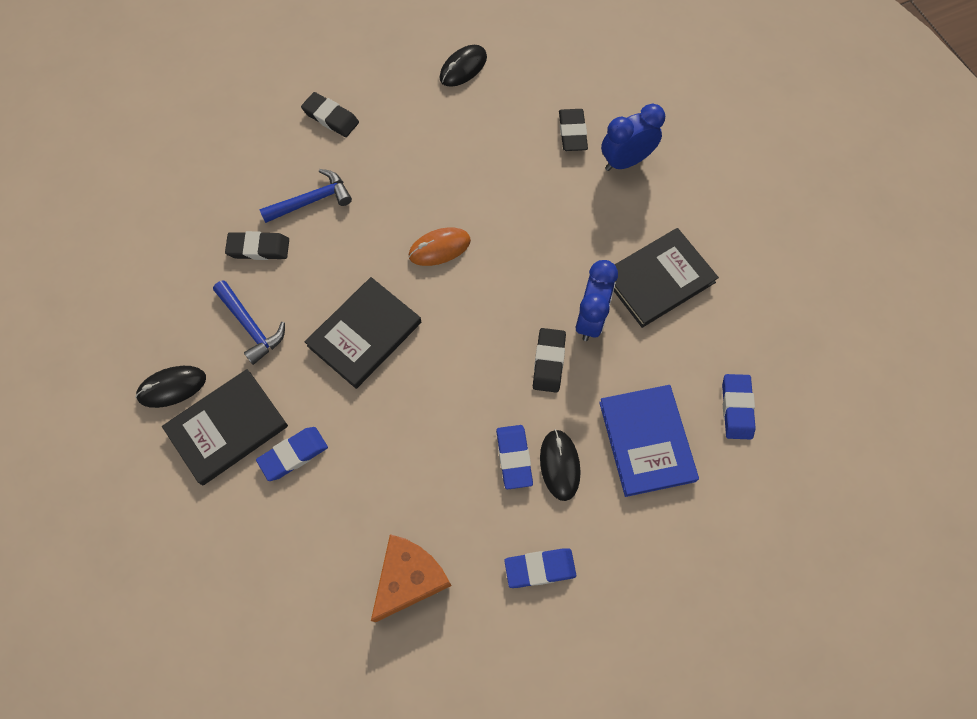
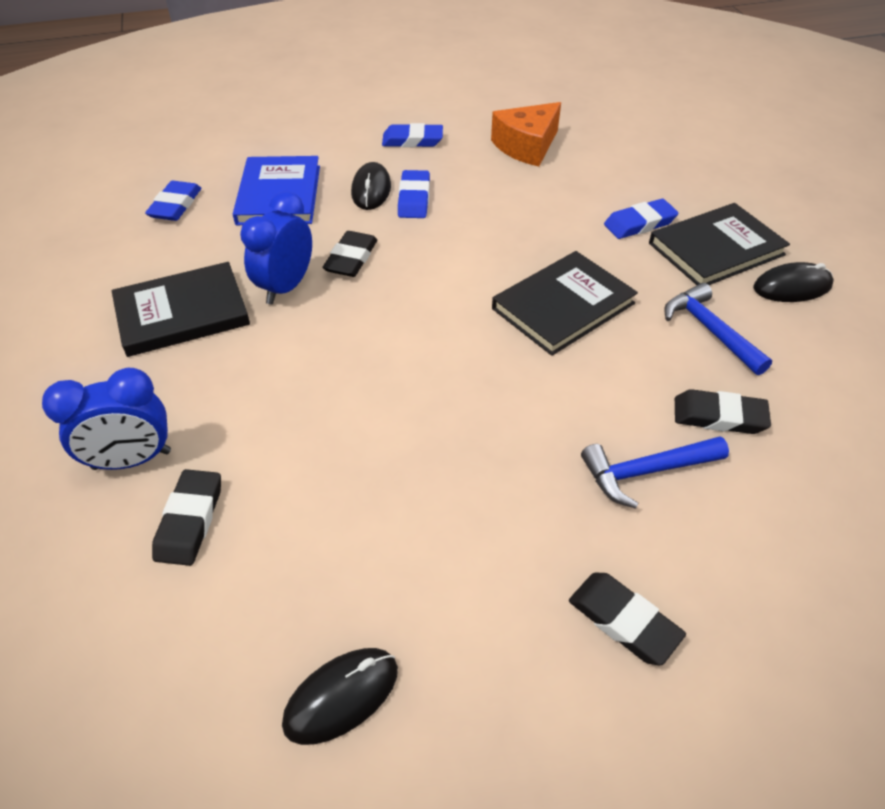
camera: 170 degrees left, 20 degrees down
(439, 248) = (454, 382): orange mouse -> none

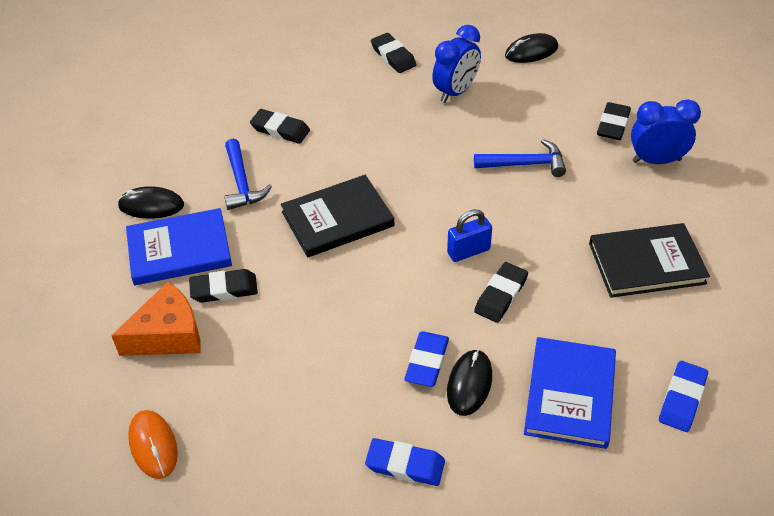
camera: 165 degrees left, 0 degrees up
(286, 287) = (560, 274): blue clock -> blue clock (455, 92)
(395, 295) = (468, 251): none -> blue padlock
(527, 146) = (274, 425): orange cheese -> orange cheese (168, 335)
(612, 125) = (153, 445): none -> orange mouse
(639, 223) = (224, 289): blue eraser -> black eraser
(646, 471) = (344, 109): blue hammer -> blue hammer (525, 164)
(716, 249) = (179, 250): black book -> blue book

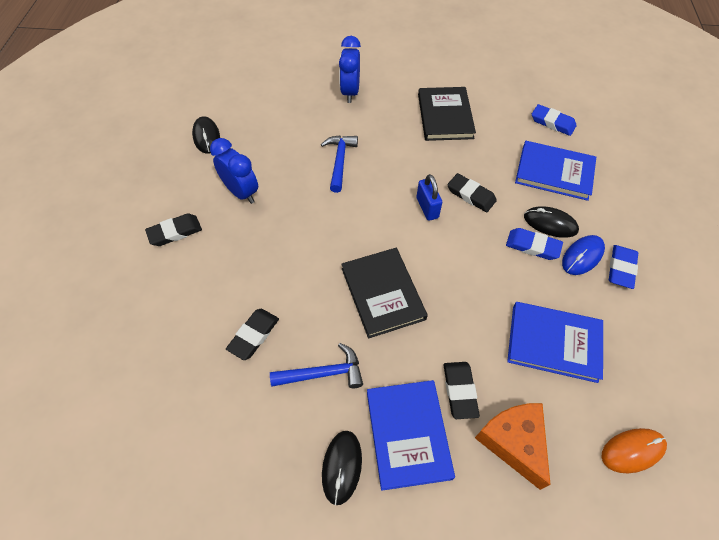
camera: 85 degrees left, 10 degrees up
(285, 377) = (553, 343): none -> blue book
(419, 419) = (582, 256): none -> blue mouse
(613, 125) = (308, 106): black eraser -> none

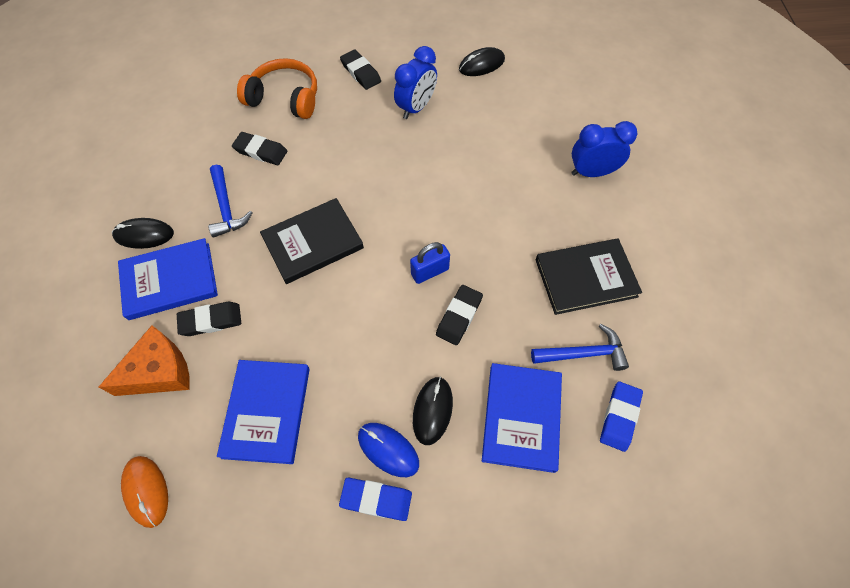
camera: 80 degrees right, 5 degrees up
(184, 307) = (285, 98): none -> orange headphones
(340, 161) = (478, 180): blue hammer -> blue hammer (583, 354)
(532, 246) = (394, 389): blue eraser -> none

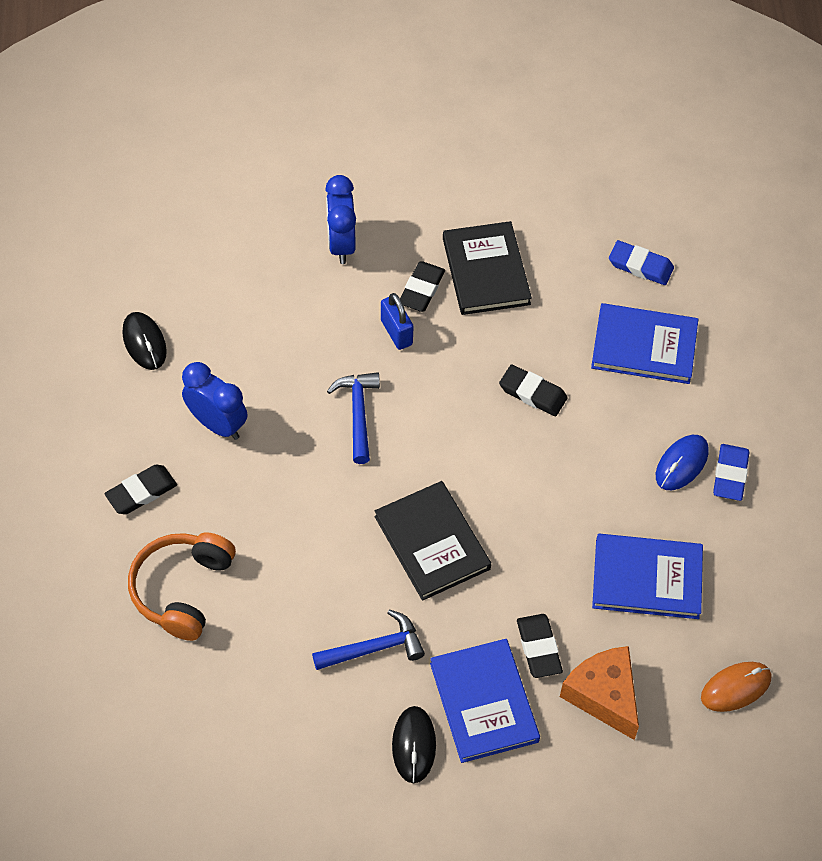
camera: 90 degrees left, 5 degrees down
(261, 151) = (280, 614): black eraser -> black eraser (421, 289)
(430, 272) = (475, 419): blue padlock -> blue padlock (396, 332)
(432, 410) = (640, 423): black mouse -> none
(583, 354) = (575, 285): blue hammer -> blue hammer (358, 414)

